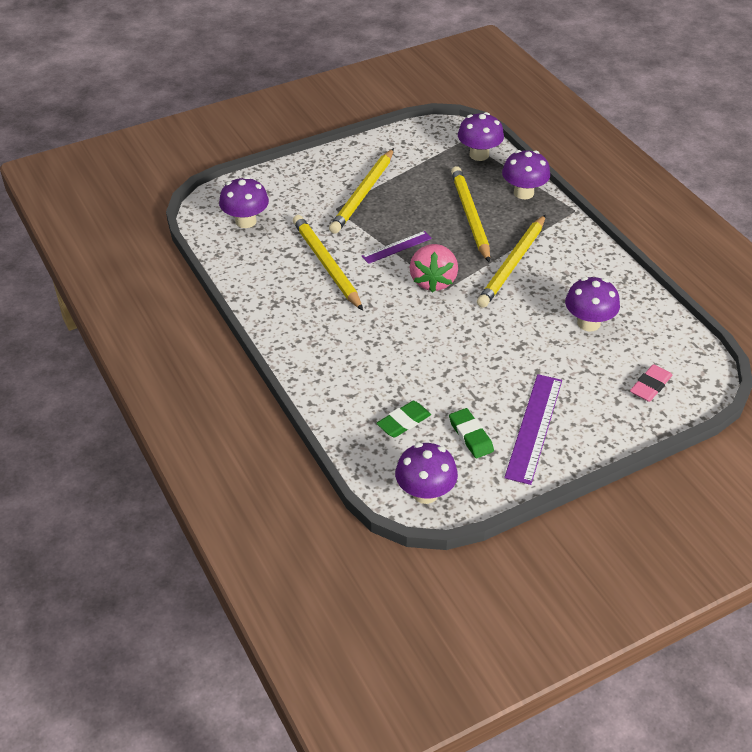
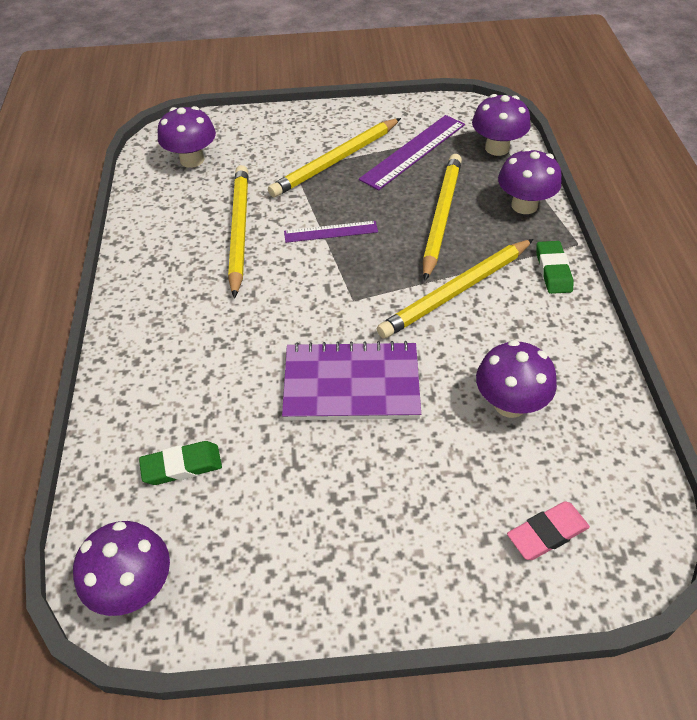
camera: 25 degrees right, 5 degrees up
(433, 281) = (345, 285): pink strawberry -> none
(470, 436) = (250, 520): green eraser -> green eraser (553, 270)
(480, 341) = (351, 384): none -> purple notebook
(533, 427) = (341, 539): purple ruler -> purple ruler (413, 151)

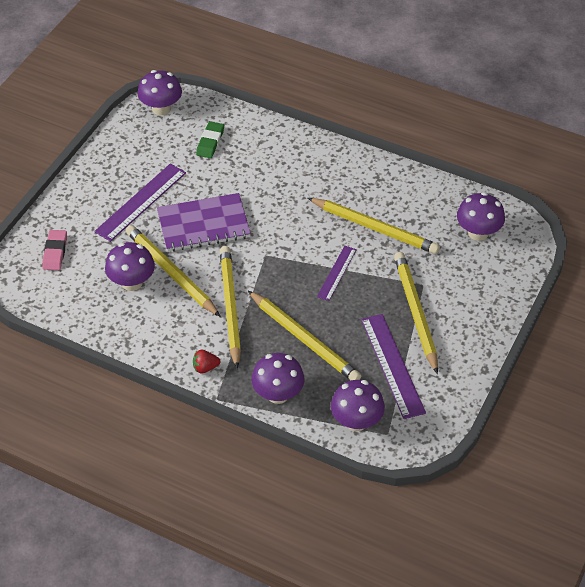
camera: 120 degrees right, 0 degrees up
(351, 384) = (203, 224): purple notebook -> purple notebook turned 45 degrees clockwise
(365, 483) = (140, 202): none -> purple ruler
(457, 373) = (171, 272): none -> yellow pencil
(553, 270) = (205, 367): green eraser -> red strawberry

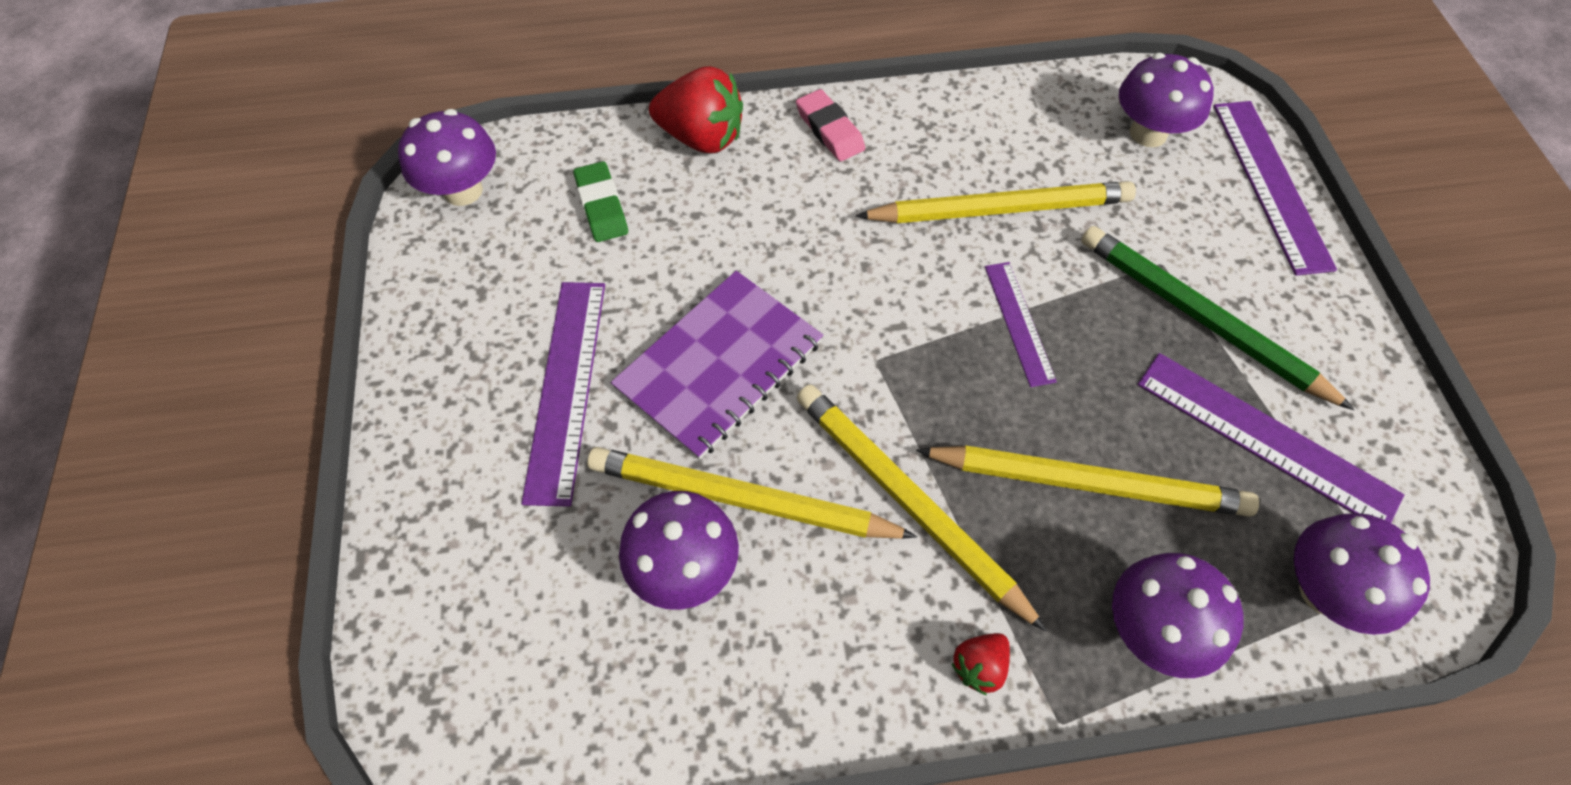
camera: 35 degrees left, 10 degrees up
(55, 252) = (473, 601): pink eraser -> pink eraser (829, 130)
(275, 135) = (701, 137): none -> red strawberry
(415, 312) = (1200, 318): yellow pencil -> green pencil
(511, 282) = (1271, 184): none -> purple ruler

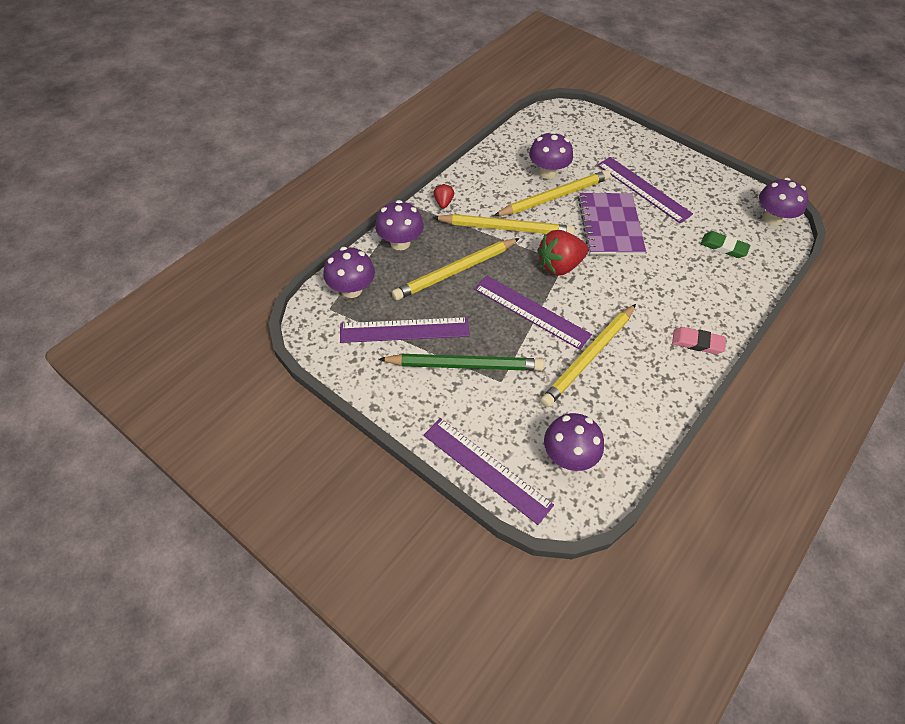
camera: 135 degrees right, 5 degrees down
(701, 137) = (735, 300): red strawberry -> red strawberry (559, 266)
(1018, 322) = (531, 311): purple ruler -> purple ruler, size x1.66

